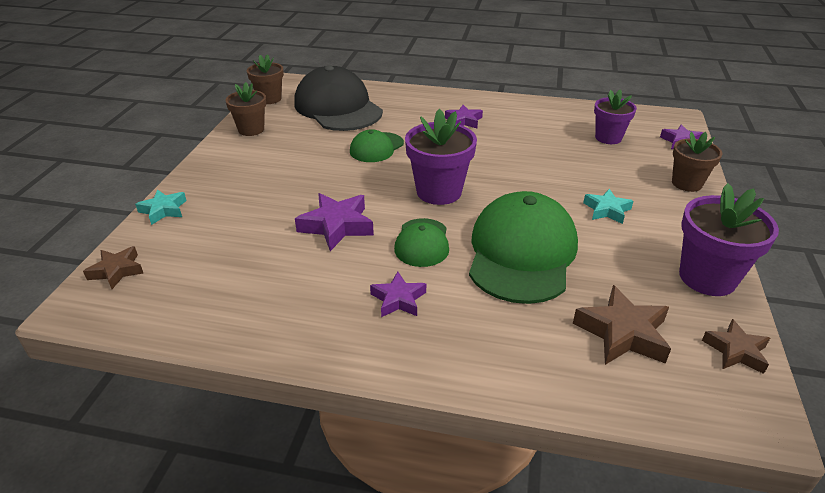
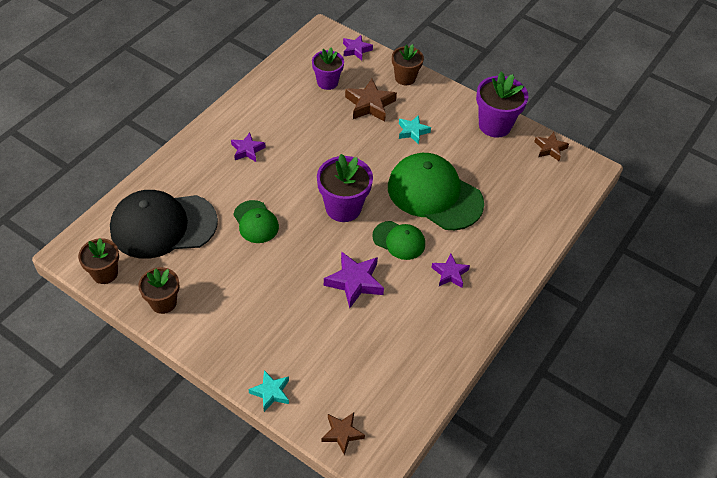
camera: 70 degrees left, 15 degrees up
(622, 333) = (520, 185): brown star -> brown star (370, 105)

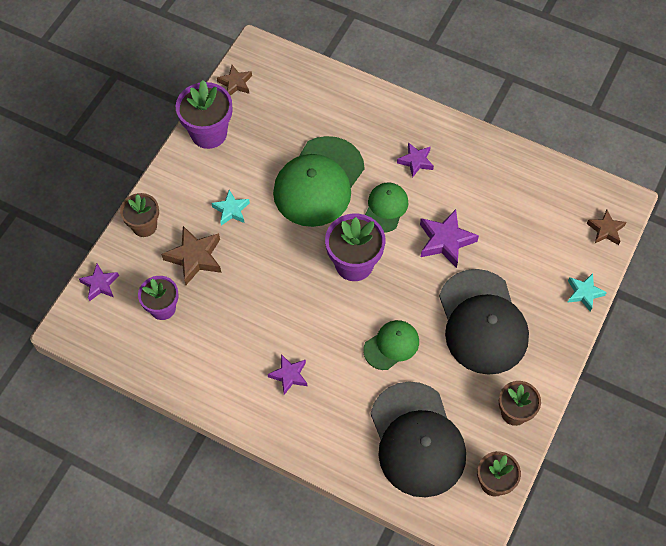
camera: 95 degrees left, 10 degrees up
(261, 295) = (482, 322): none -> black cap

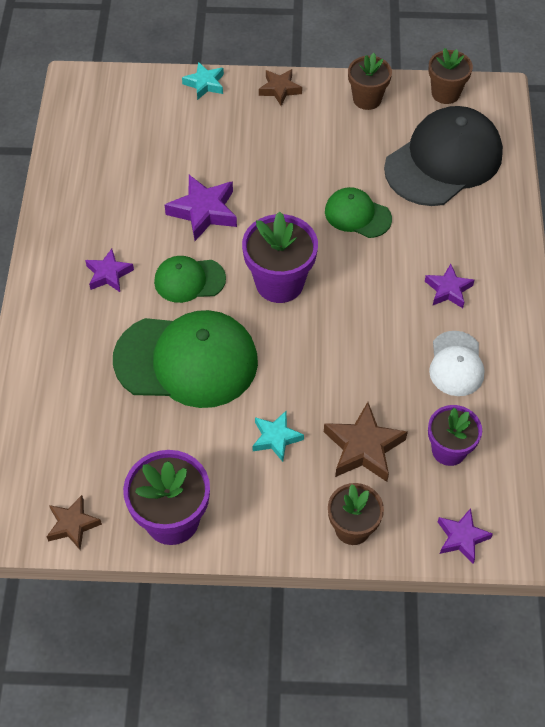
camera: 115 degrees left, 5 degrees down
(224, 347) = (456, 364): none -> white cap
(482, 322) = (285, 151): black cap -> none
(605, 230) = (119, 87): brown star -> brown star (280, 89)

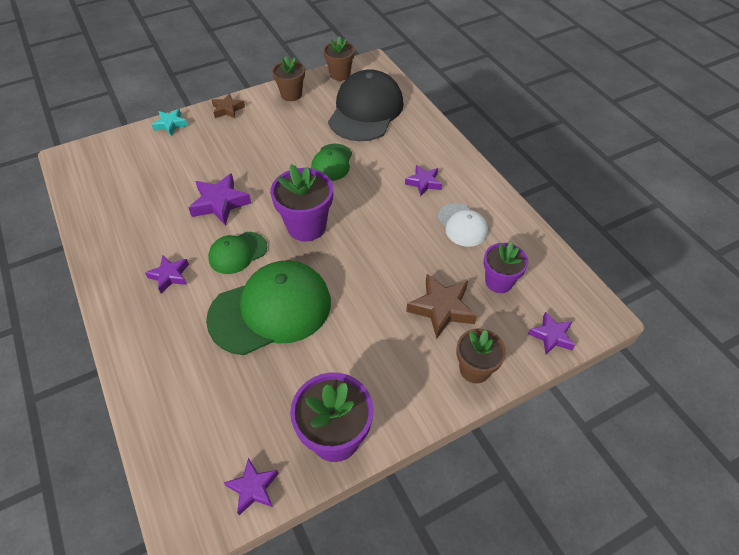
camera: 30 degrees left, 5 degrees down
(73, 525) = (253, 488): brown star -> purple star
(276, 438) = (375, 333): turquoise star -> none
(357, 215) = (332, 162): green cap -> green cap turned 75 degrees counterclockwise

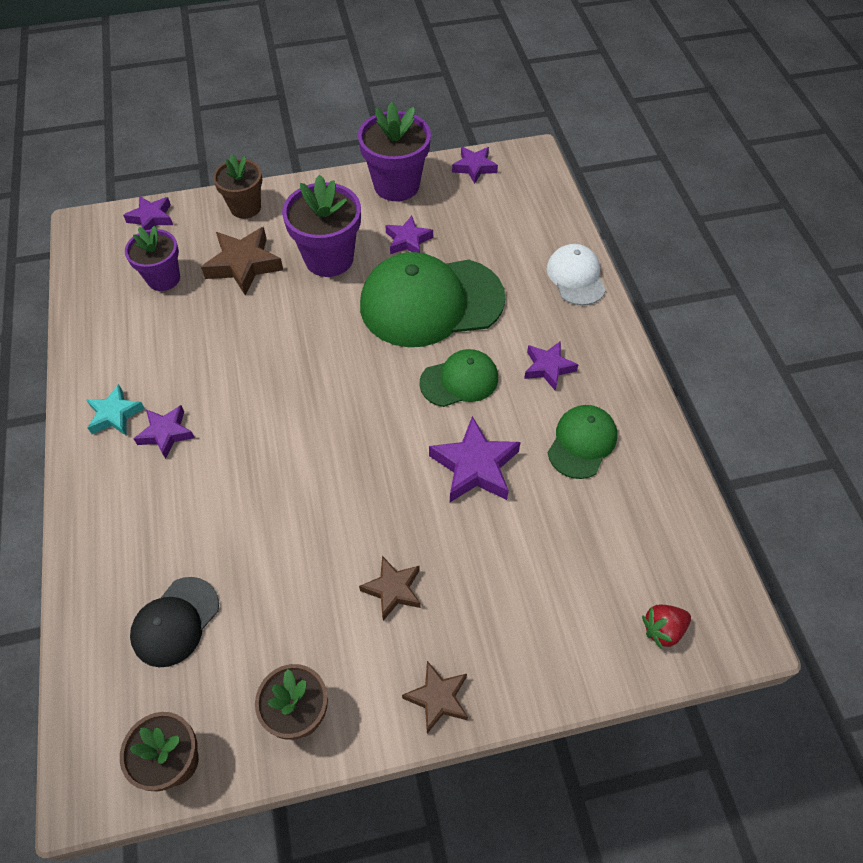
camera: 165 degrees left, 5 degrees up
(110, 151) = (663, 629): none -> red strawberry
(171, 124) = (553, 679): turquoise star -> turquoise star (115, 414)
(258, 140) = (393, 589): none -> brown star
(305, 367) = (408, 240): none -> purple star
(306, 226) = (360, 399): purple flower pot -> purple flower pot (329, 258)
(332, 162) = (285, 506): green cap -> green cap (582, 442)
(366, 111) = (175, 622): black cap -> black cap, size x0.52
(462, 225) = (156, 355): white cap -> white cap (576, 277)

